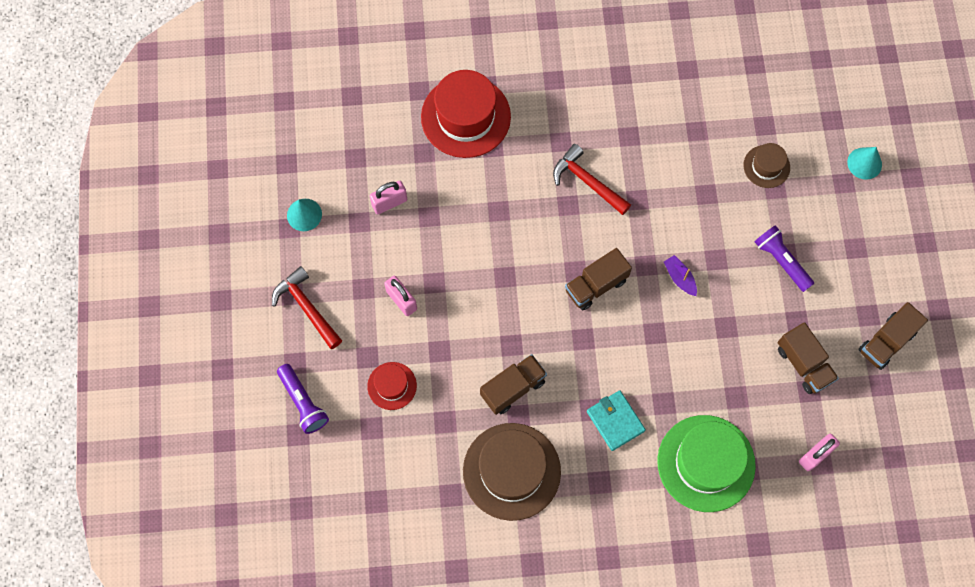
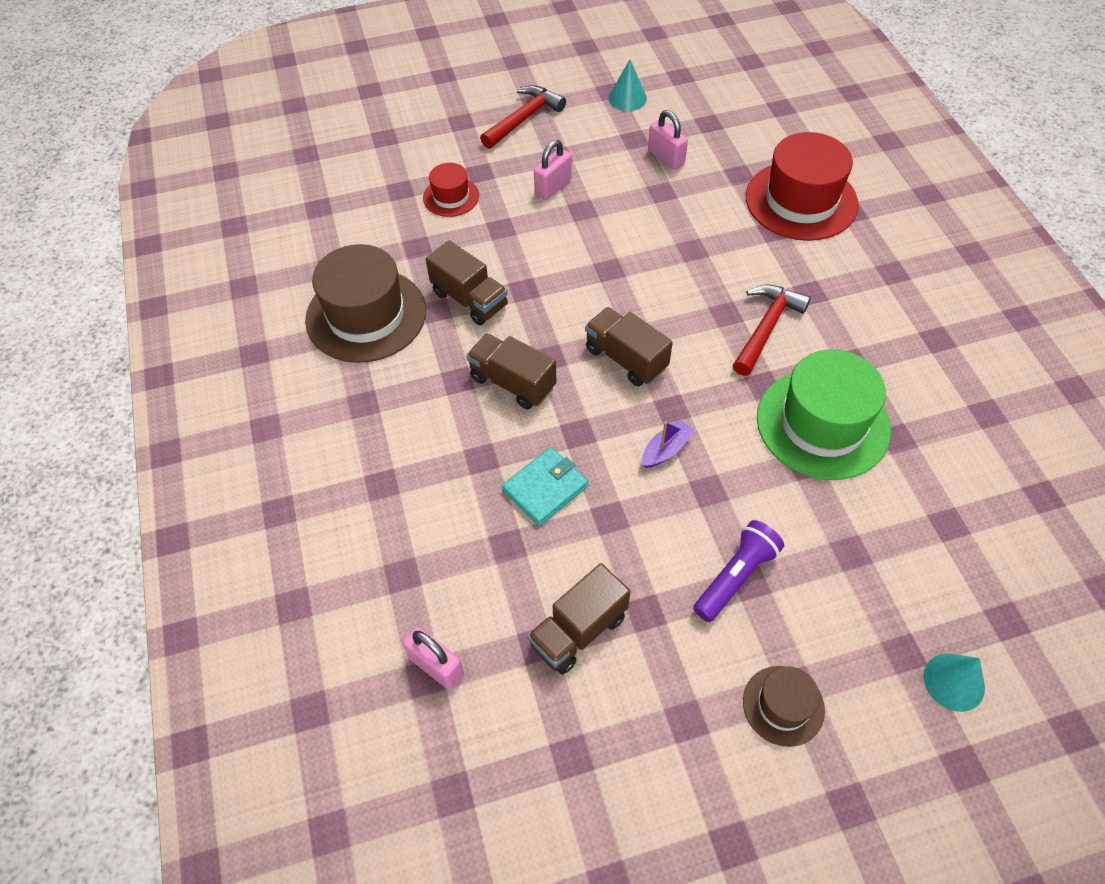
camera: 80 degrees right, 15 degrees down
(303, 402) = (419, 135): purple flashlight -> none
(615, 421) = (446, 408): turquoise wallet -> turquoise wallet (545, 488)
(706, 463) = (404, 520): green hat -> green hat (822, 423)
(766, 166) = (882, 535): brown hat -> brown hat (783, 705)
(886, 342) = (648, 757): brown truck -> brown truck (512, 383)

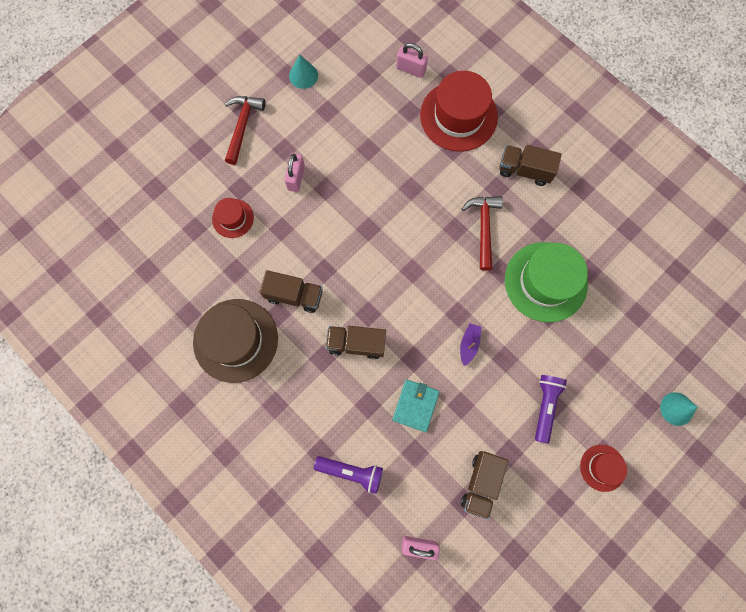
camera: 30 degrees left, 20 degrees up
(406, 526) = (351, 472): none -> purple flashlight
(626, 359) = (414, 292): brown truck -> brown truck (524, 170)
(666, 157) = (356, 118): pink padlock -> pink padlock (411, 69)
(783, 705) = (602, 468): brown hat -> red hat

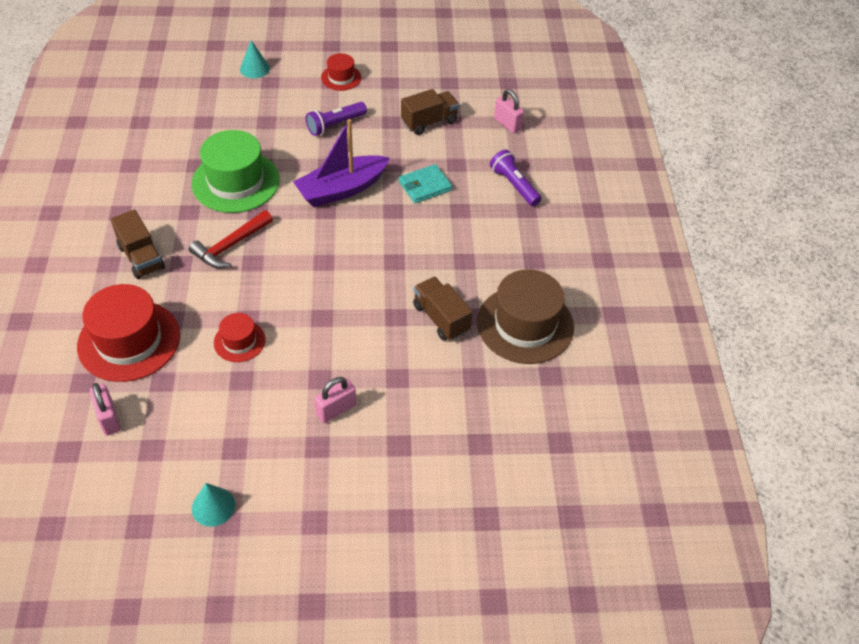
camera: 140 degrees left, 25 degrees down
(233, 218) = (433, 422): red hat -> red hat (239, 341)
(242, 126) = (333, 505): red hammer -> none
(356, 344) = (426, 250): brown truck -> none
(469, 344) = (342, 189): purple boat -> purple boat, size x2.28

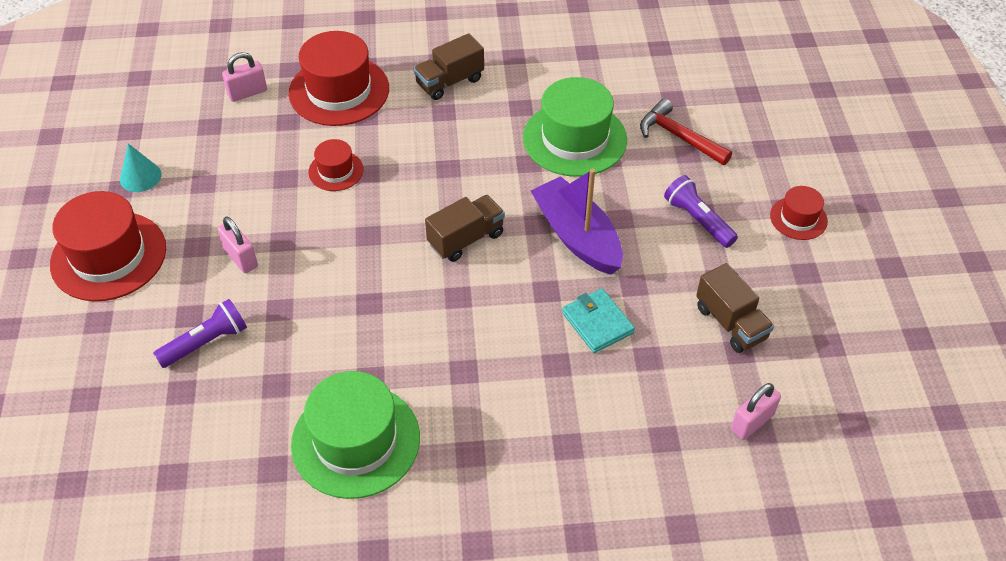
camera: 90 degrees right, 0 degrees up
(230, 246) = (472, 147): red hammer -> red hammer (679, 137)
(254, 69) = (788, 131): turquoise cone -> none
(319, 522) = (108, 256): none -> red hat
(441, 318) = (366, 348): brown truck -> brown truck (466, 239)
(514, 185) = (617, 430): purple flashlight -> purple flashlight (206, 342)
(525, 324) = (355, 441): brown hat -> green hat

